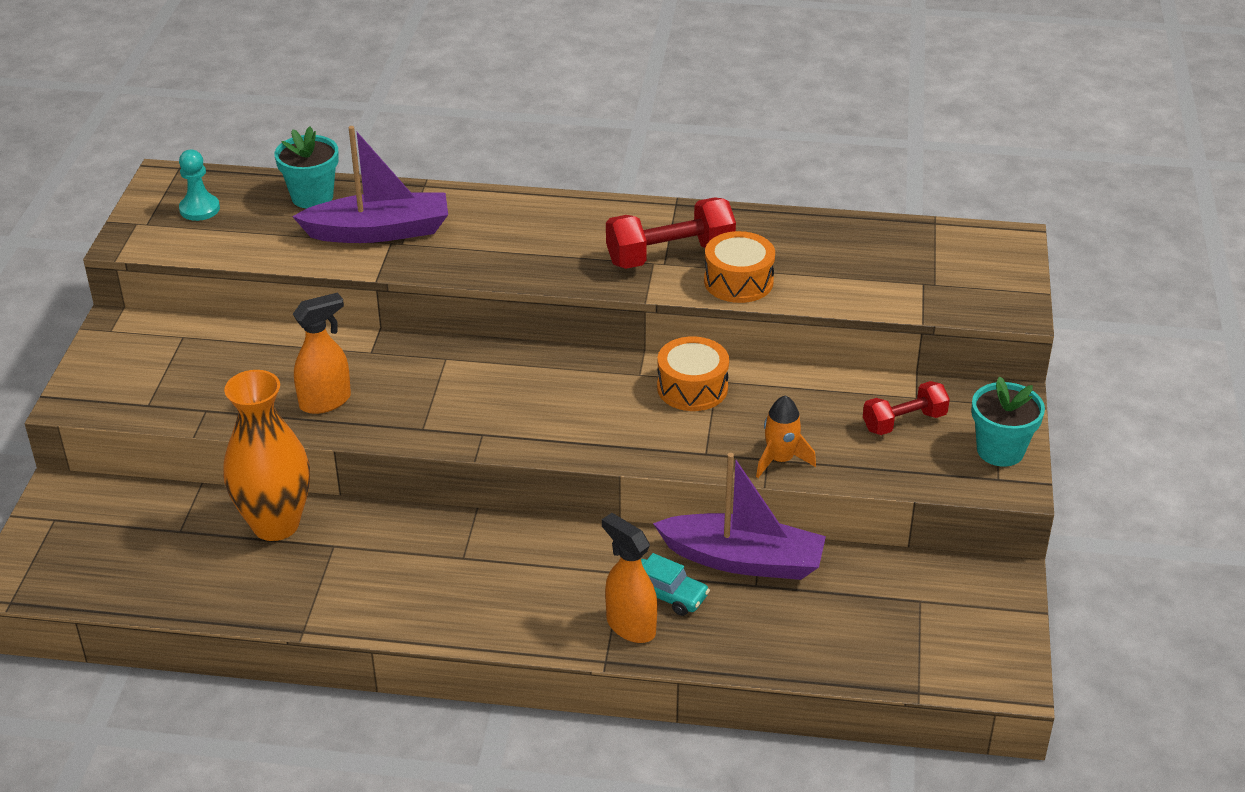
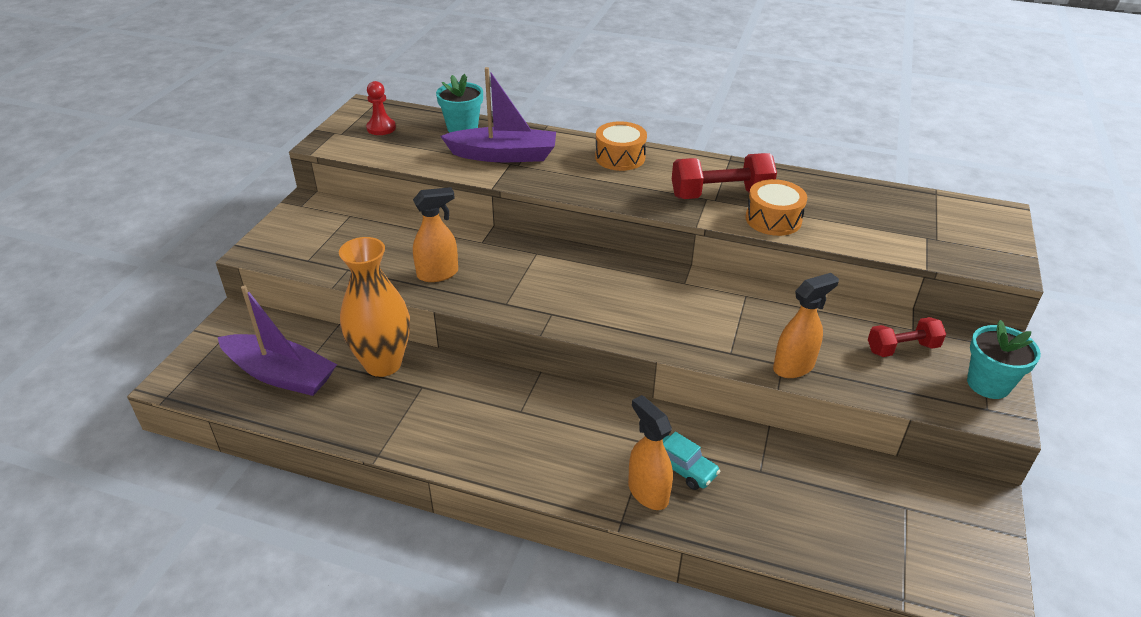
camera: 10 degrees right, 0 degrees up
(199, 209) = (381, 128): turquoise pawn -> red pawn
(692, 388) = (725, 298): orange drum -> orange drum (620, 157)
(743, 560) = (751, 447): purple boat -> purple boat (280, 374)
(780, 460) = (794, 367): orange rocket -> orange spray bottle

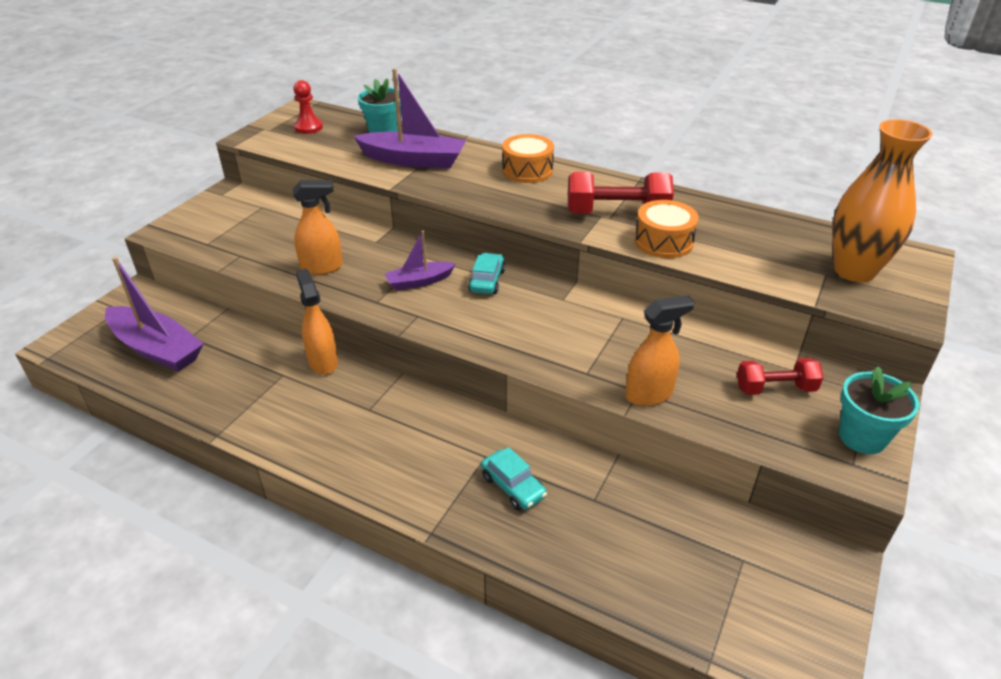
camera: 10 degrees right, 0 degrees up
(383, 364) = (254, 349): orange vase -> orange vase (854, 271)
(540, 279) = (419, 281): none -> purple boat
(606, 272) = (487, 281): none -> turquoise car
(647, 492) = (468, 506): orange spray bottle -> orange spray bottle (323, 362)

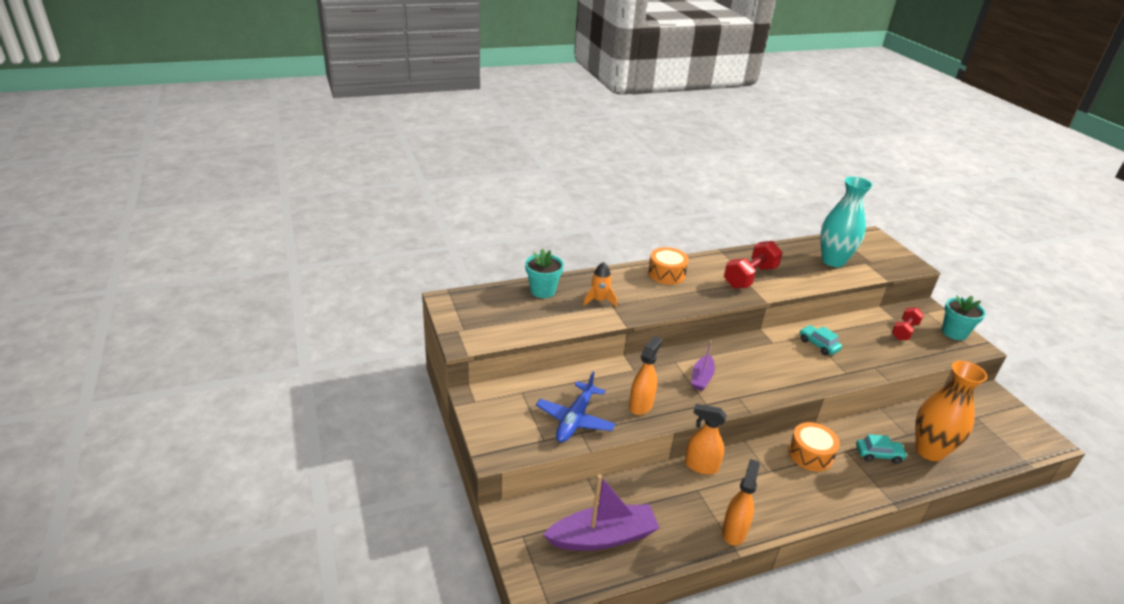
camera: 50 degrees left, 5 degrees down
(254, 245) = (575, 419): none -> blue plane
(308, 127) = (487, 313): red pawn -> none
(413, 160) = (599, 300): purple boat -> orange rocket
(487, 281) = (727, 355): turquoise car -> turquoise car (818, 345)
(649, 394) = (880, 366): orange spray bottle -> orange spray bottle (734, 531)
(663, 242) = (794, 281): orange drum -> orange drum (810, 454)
(774, 250) = (833, 261): none -> turquoise vase
(854, 271) = (870, 255): orange vase -> orange vase (929, 451)

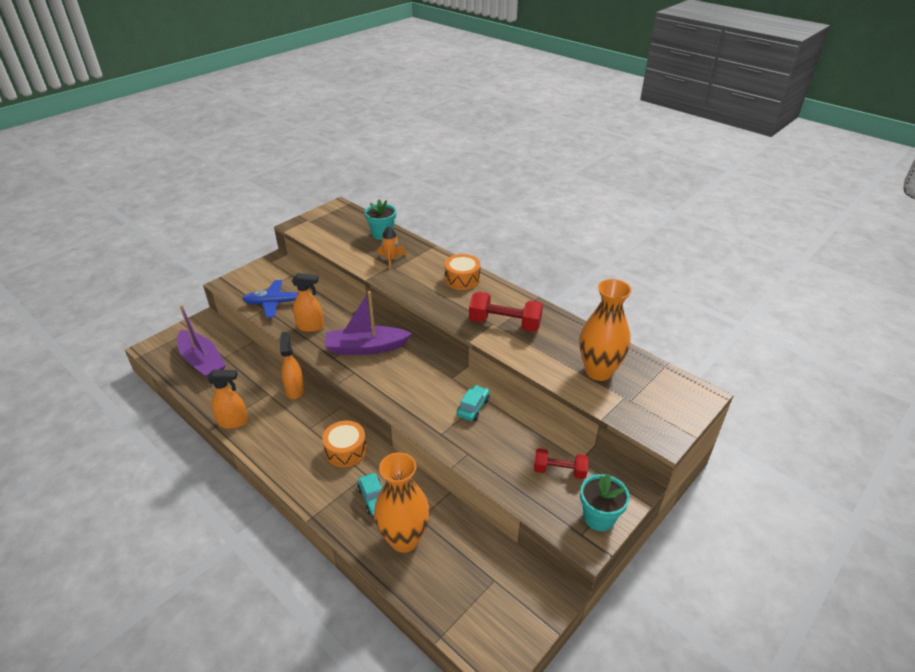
camera: 65 degrees right, 5 degrees up
(701, 378) = (366, 348): purple boat -> purple boat, size x1.79
(833, 261) = (598, 371): turquoise vase -> orange vase

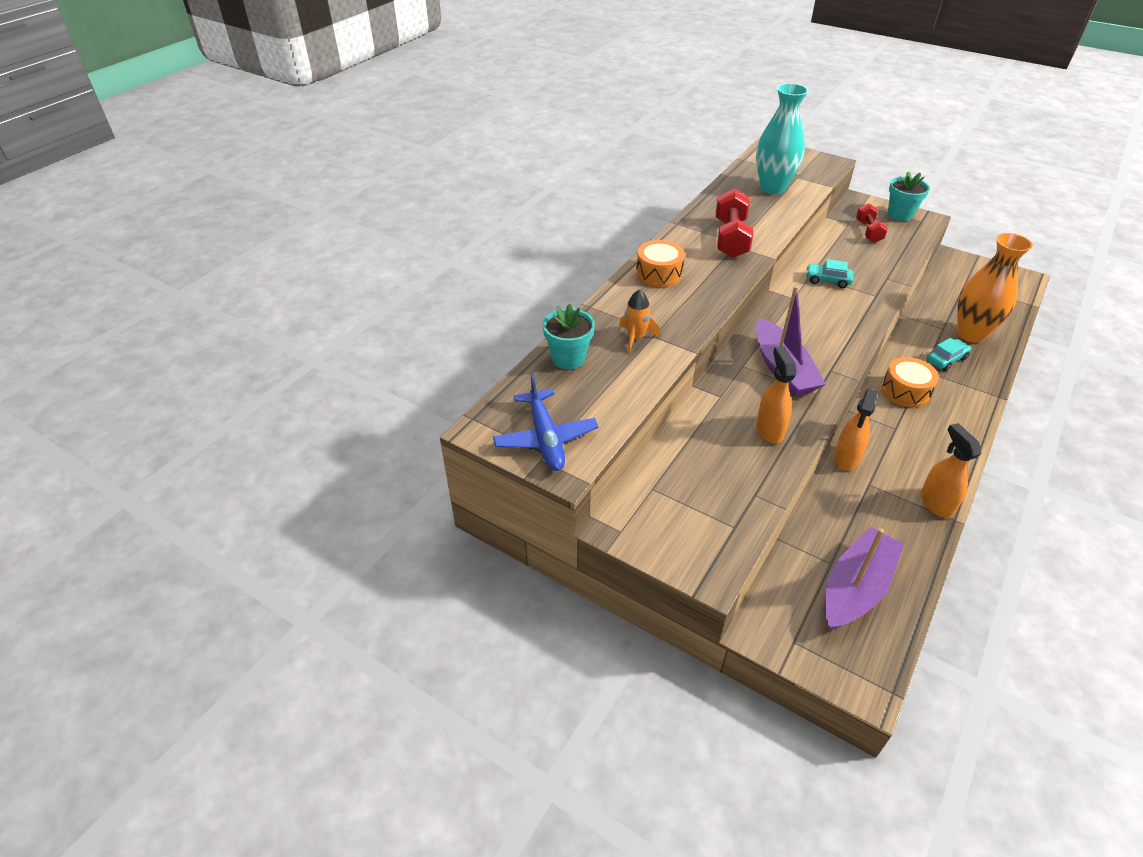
camera: 100 degrees left, 5 degrees up
(276, 303) = (734, 485): blue plane -> blue plane (545, 438)
(295, 390) = (846, 459): orange spray bottle -> orange spray bottle turned 45 degrees counterclockwise
(598, 371) = (772, 188): orange vase -> turquoise vase

